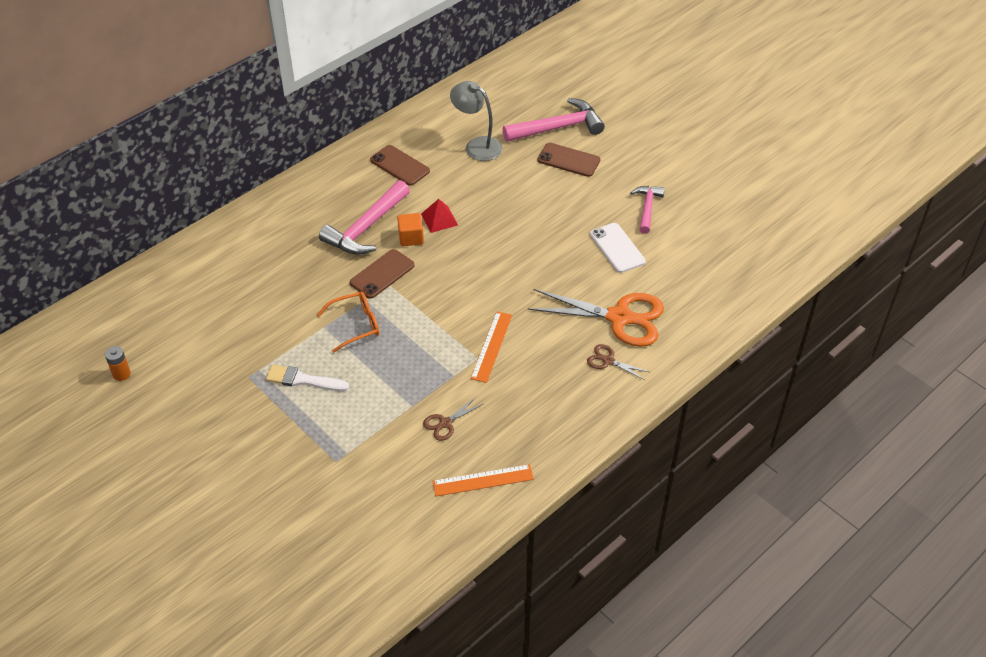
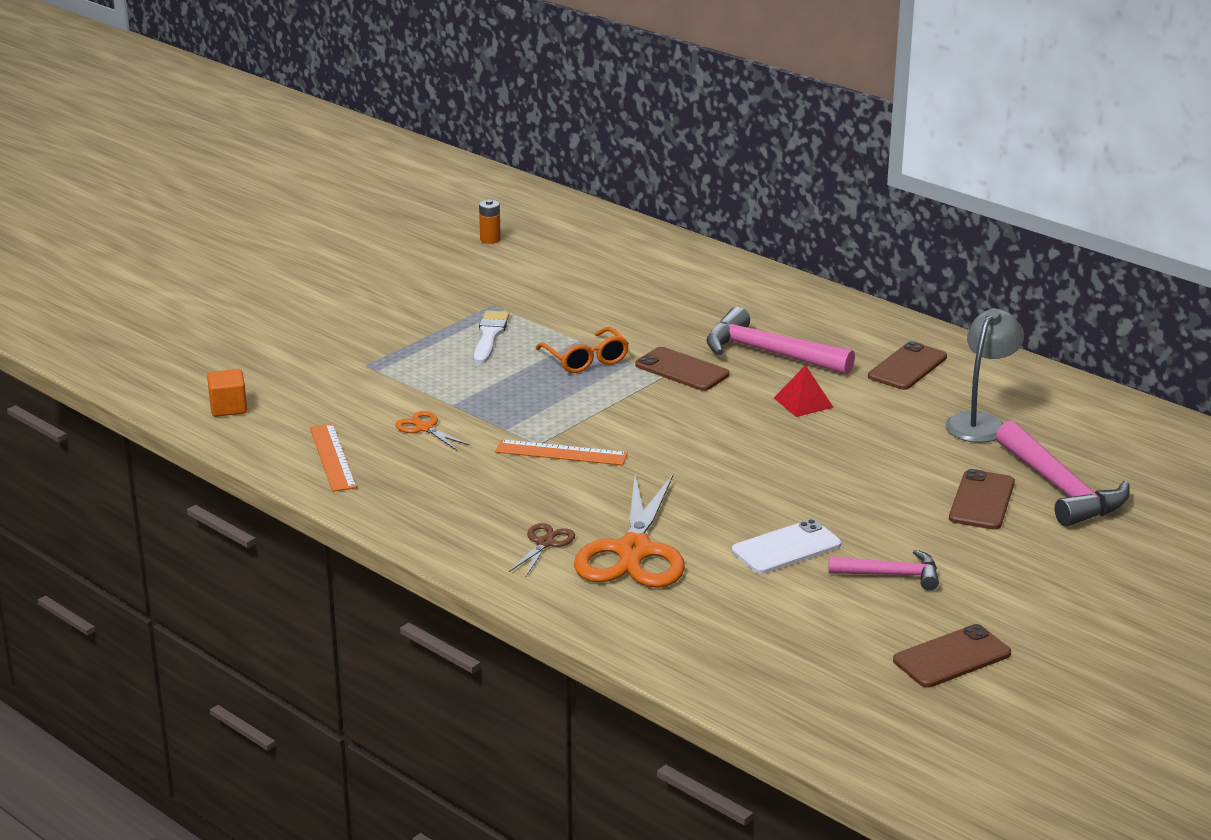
camera: 85 degrees right, 20 degrees down
(411, 238) = (758, 384): orange cube -> orange cube (228, 408)
(445, 423) = (424, 428): brown scissors -> orange scissors
(727, 197) = (952, 657): none -> brown phone

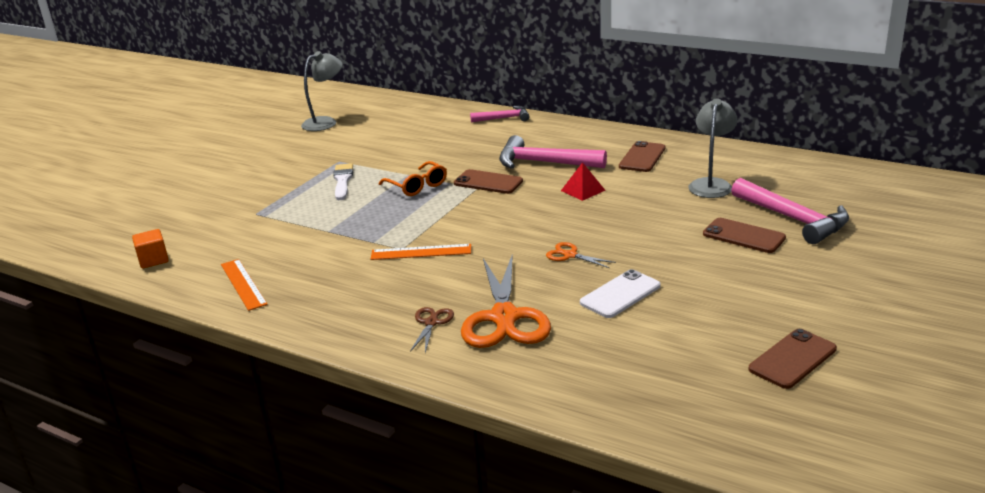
camera: 10 degrees left, 0 degrees up
(424, 428) = (311, 251): orange scissors -> orange scissors (569, 255)
(490, 239) = (325, 122): orange battery -> grey lamp
(891, 575) = (710, 301): pink hammer -> pink hammer (504, 118)
(982, 500) = (743, 236): brown phone -> brown phone turned 60 degrees counterclockwise

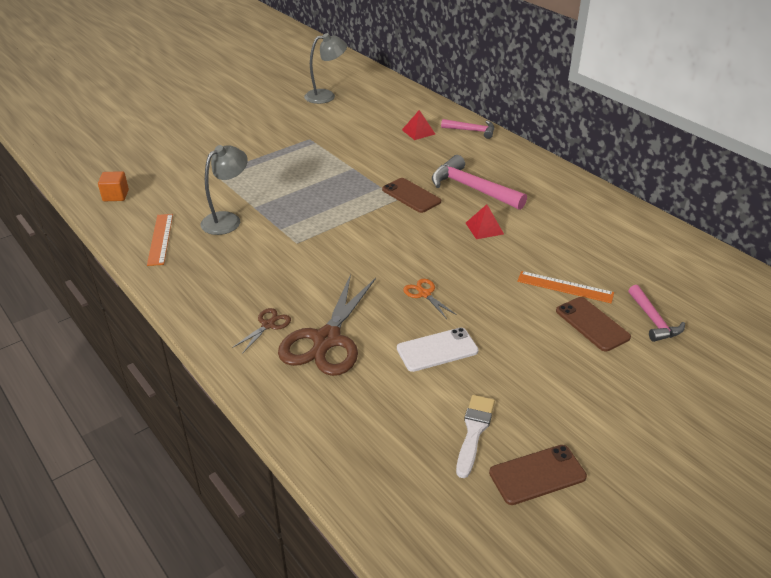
camera: 20 degrees right, 10 degrees up
(342, 181) = (299, 160): white brush -> white brush (474, 431)
(417, 186) = (352, 182): orange glasses -> none
(421, 252) = (309, 251): orange ruler -> orange ruler (565, 287)
(450, 130) = (418, 132): none -> red pyramid
(504, 317) = (327, 340): orange scissors -> brown scissors
(642, 157) = (562, 208): brown phone -> none
(711, 184) = (604, 257): grey lamp -> grey lamp (227, 220)
(793, 219) = (653, 321): pink hammer -> pink hammer, size x0.60

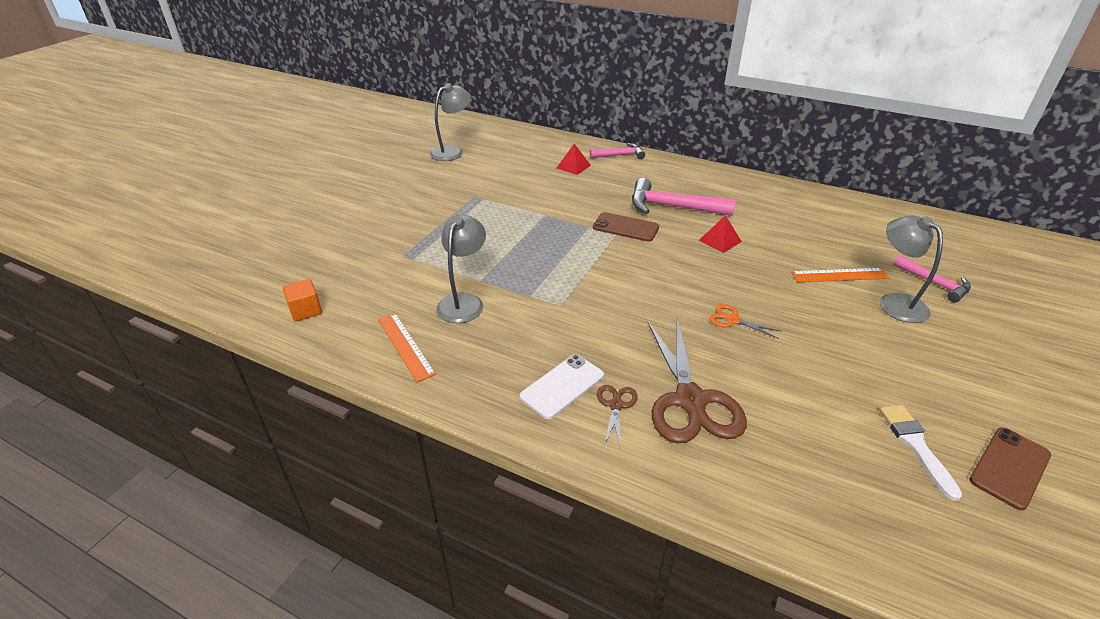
camera: 25 degrees left, 0 degrees up
(437, 350) = (800, 373): white phone -> white phone (562, 386)
(592, 324) = (895, 302): brown phone -> grey lamp

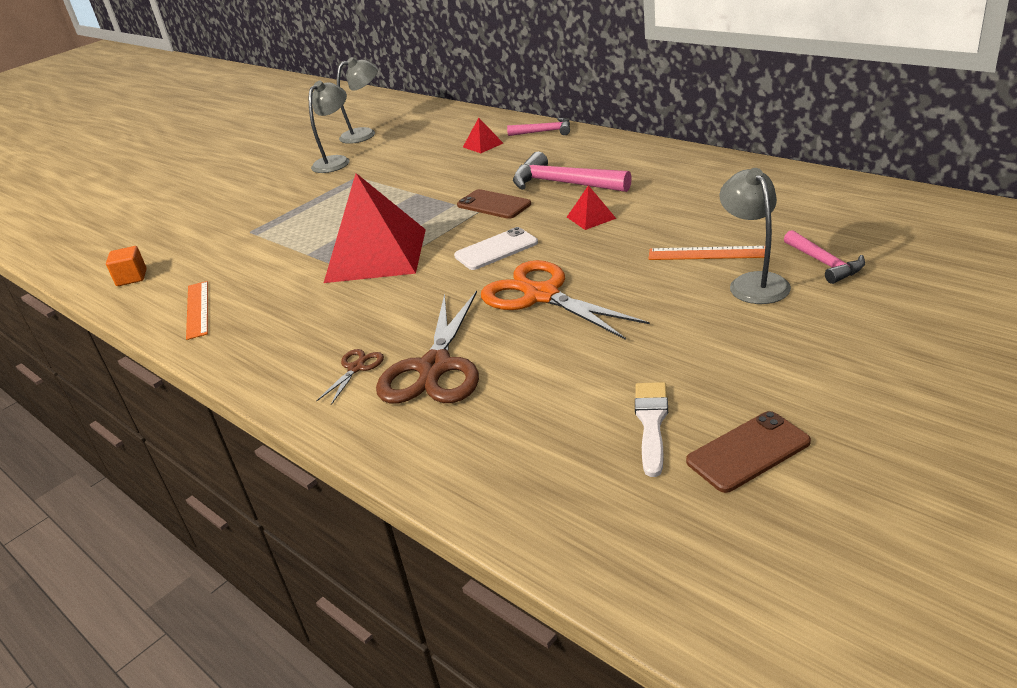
camera: 20 degrees right, 5 degrees down
(464, 302) = (277, 273): grey lamp -> grey lamp (336, 161)
(551, 280) = (376, 255): none -> red pyramid
(562, 386) = (317, 349): white phone -> white phone (496, 249)
(732, 320) = (541, 295): orange scissors -> orange scissors, size x2.22

